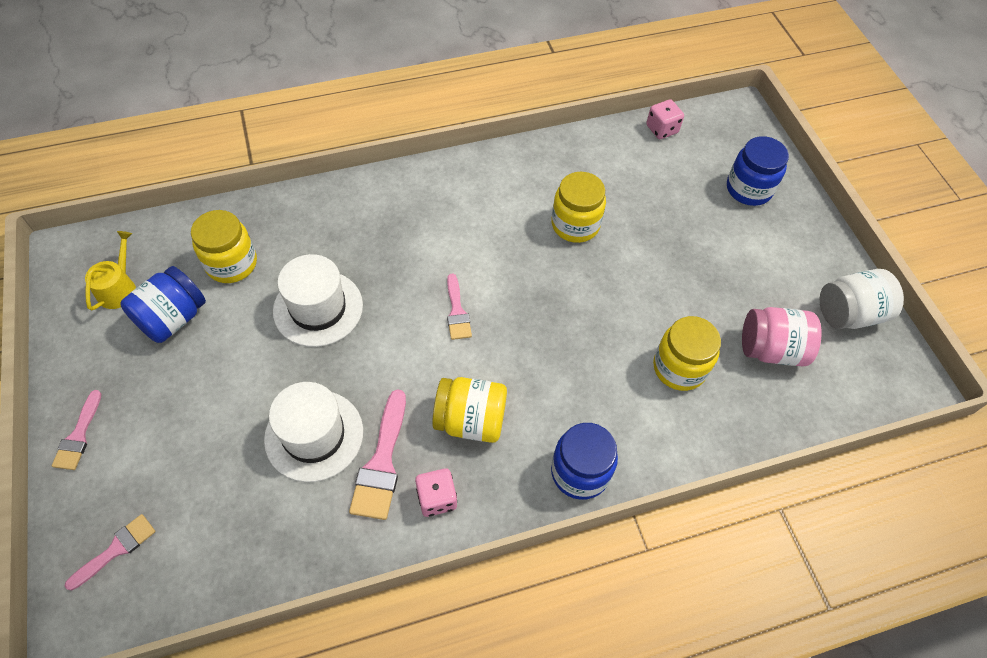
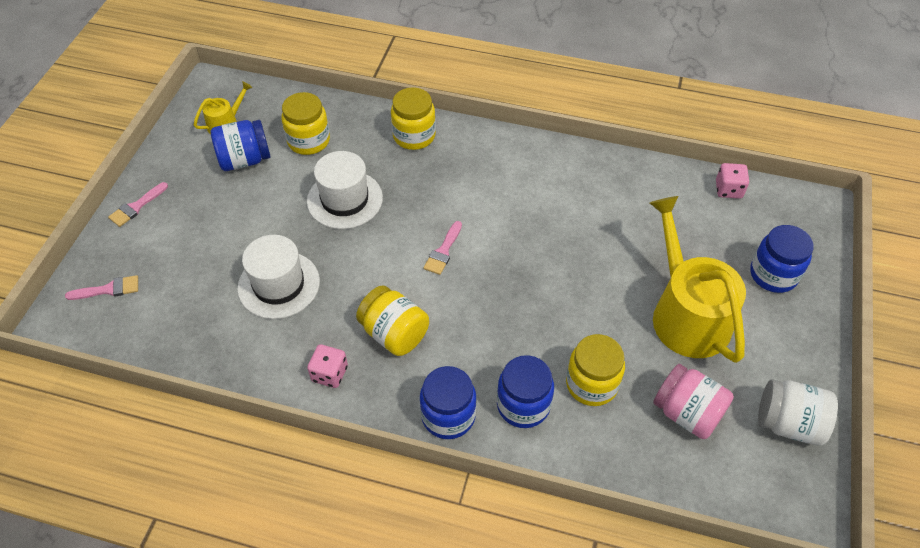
camera: 35 degrees right, 5 degrees down
(382, 462) = (310, 328): pink brush -> none
(575, 225) = (589, 231): yellow jar -> yellow jar (414, 136)
(637, 422) = (523, 405): none -> blue jar
(708, 260) = (686, 314): none -> yellow watering can

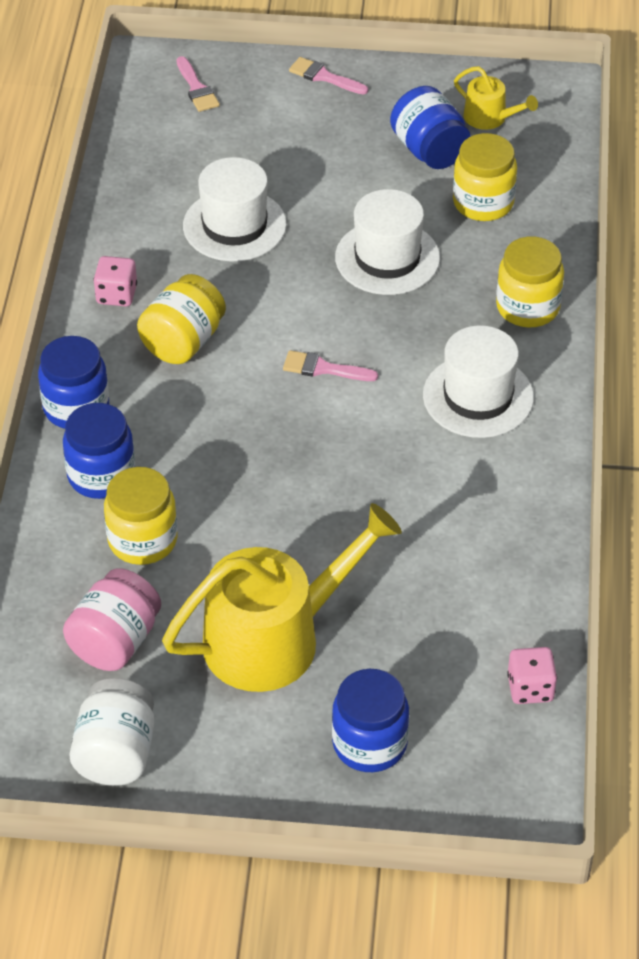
camera: 80 degrees right, 5 degrees down
(487, 173) = (478, 396): none -> white hat

